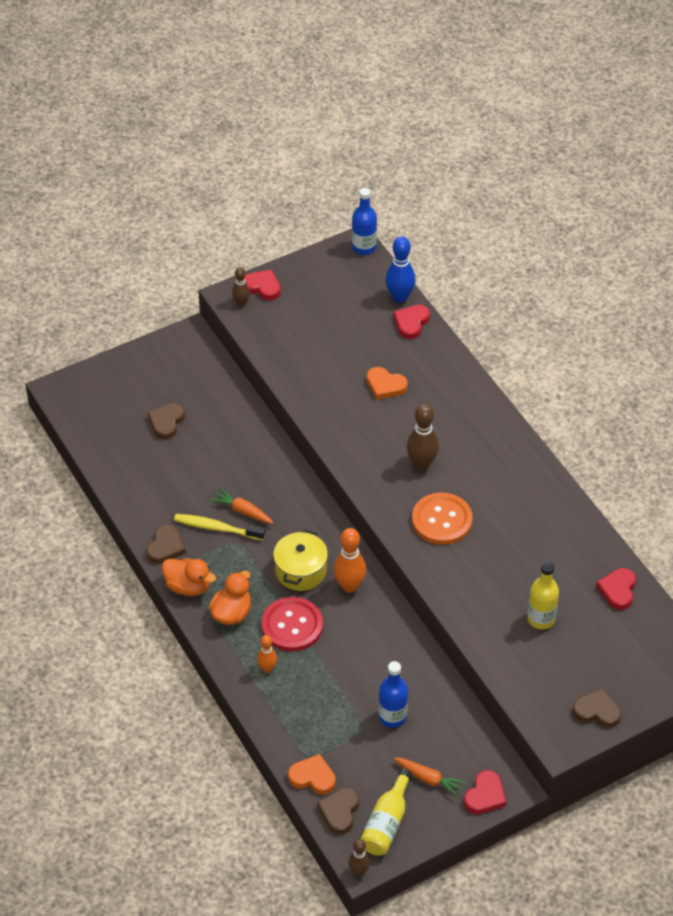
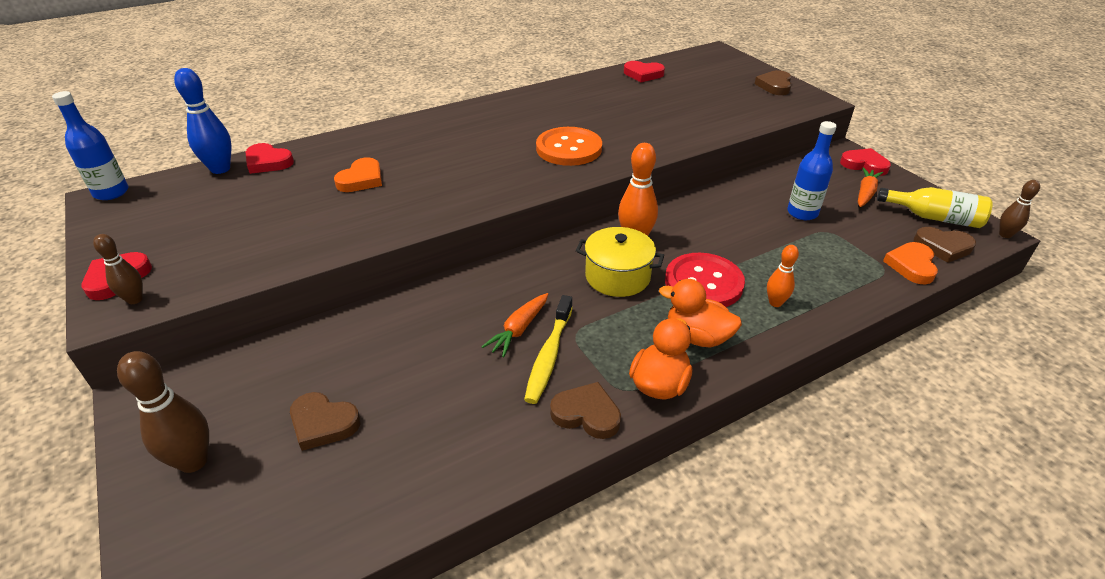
camera: 90 degrees left, 10 degrees down
(421, 464) = (488, 158): brown bowling pin -> brown bowling pin (193, 461)
(541, 619) = (684, 104): yellow bottle -> none

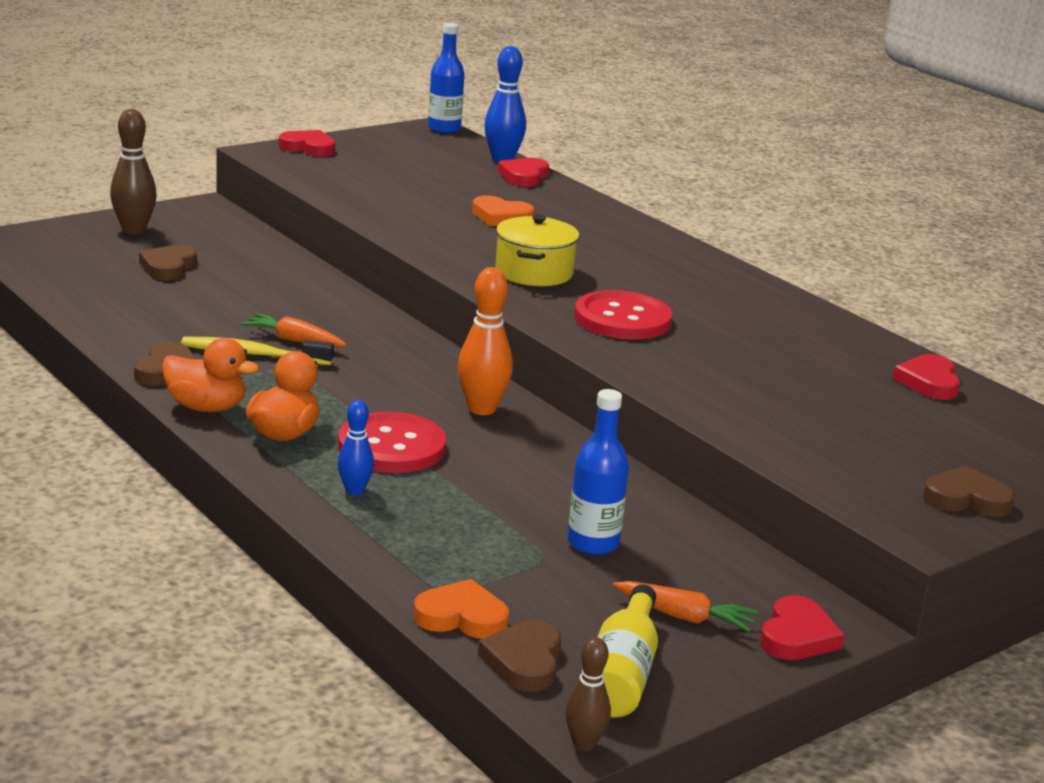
camera: 80 degrees right, 15 degrees down
(135, 299) = (279, 156): brown bowling pin -> none
(569, 148) = (622, 319): orange button -> red button
(617, 276) = (397, 394): yellow pot -> yellow pot (534, 272)
(775, 303) = (354, 490): orange bowling pin -> blue bowling pin

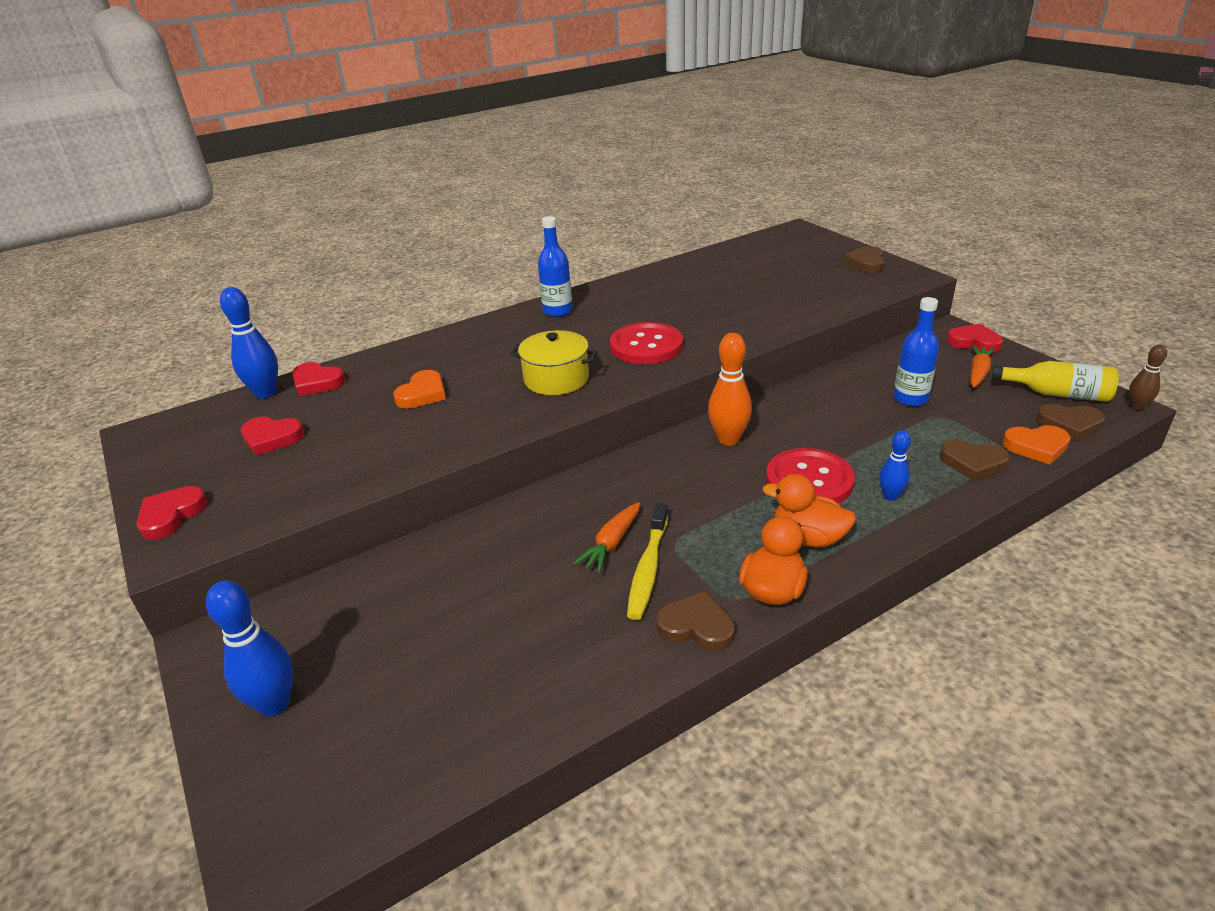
camera: 80 degrees left, 10 degrees up
(134, 230) = (274, 704): brown bowling pin -> blue bowling pin
(168, 267) = (410, 655): brown heart -> brown heart (972, 463)
(444, 129) = (150, 426): blue bottle -> blue bottle (557, 311)
(461, 617) = (1036, 447): orange heart -> orange heart turned 105 degrees counterclockwise
(929, 382) = (718, 260): red heart -> red heart (271, 438)

